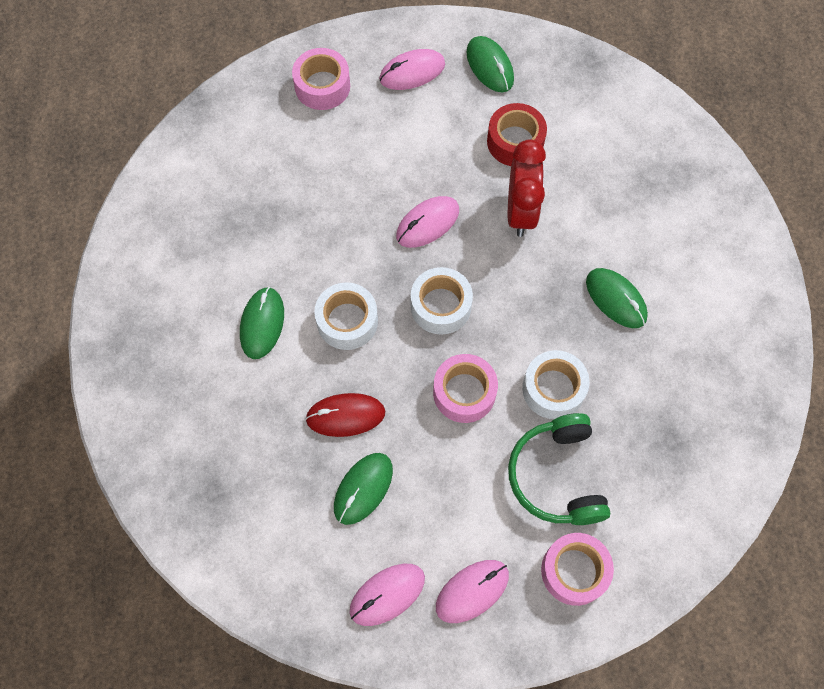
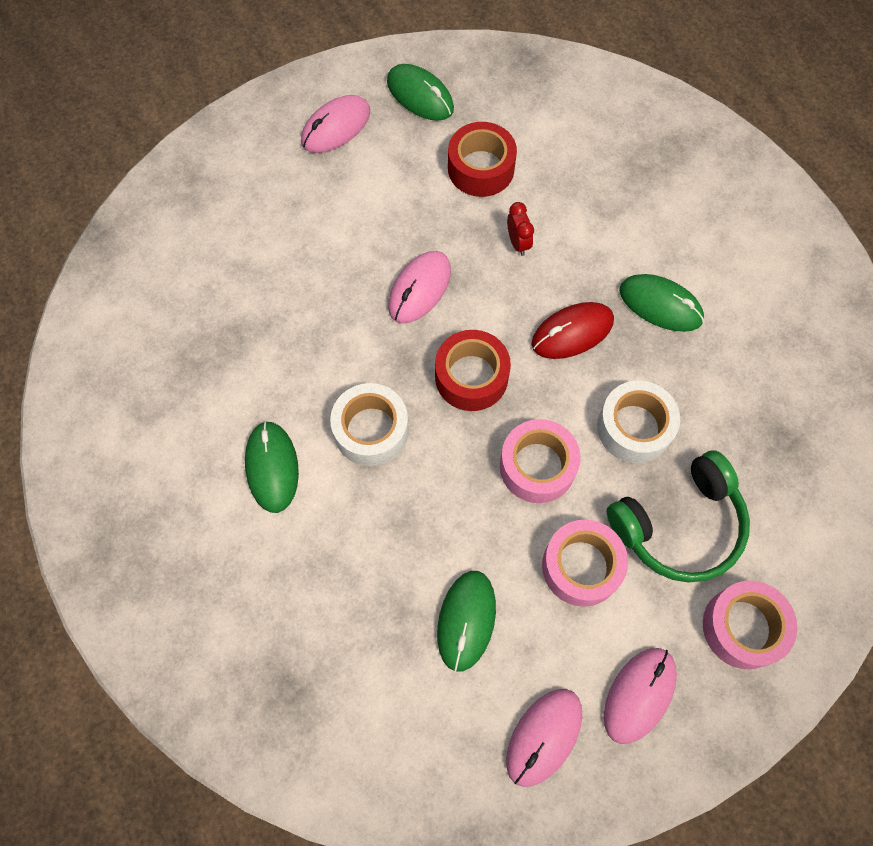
camera: 20 degrees left, 0 degrees up
(322, 86) = (239, 173): pink tape -> pink tape (581, 566)
(345, 416) = (412, 541): red mouse -> red mouse (572, 332)
(440, 306) = (471, 377): white tape -> red tape
(520, 212) = (518, 243): red clock -> red clock, size x0.47
(557, 476) = (679, 525): green headphones -> green headphones turned 90 degrees counterclockwise

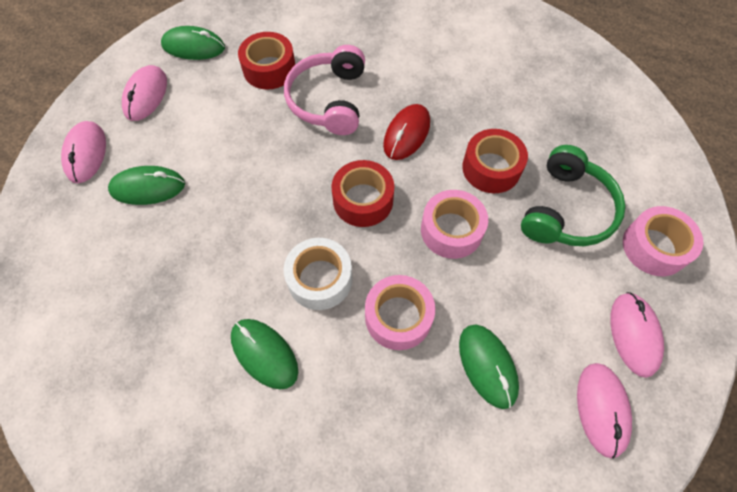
camera: 35 degrees left, 5 degrees down
(419, 289) = (284, 165): pink mouse -> pink mouse (86, 153)
(518, 243) = (329, 100): red clock -> pink headphones
(581, 566) = (531, 276): pink tape -> pink tape (398, 317)
(634, 427) = (491, 168): white tape -> red tape
(660, 305) = (447, 87): green mouse -> green mouse (148, 187)

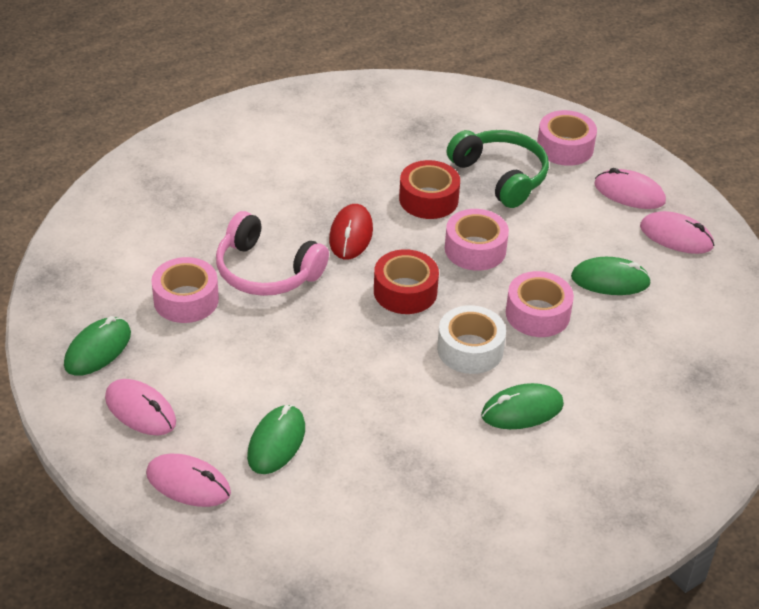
camera: 65 degrees left, 20 degrees down
(269, 69) = (186, 300): red tape -> pink tape
(406, 134) = (351, 235): red mouse -> red mouse turned 45 degrees clockwise

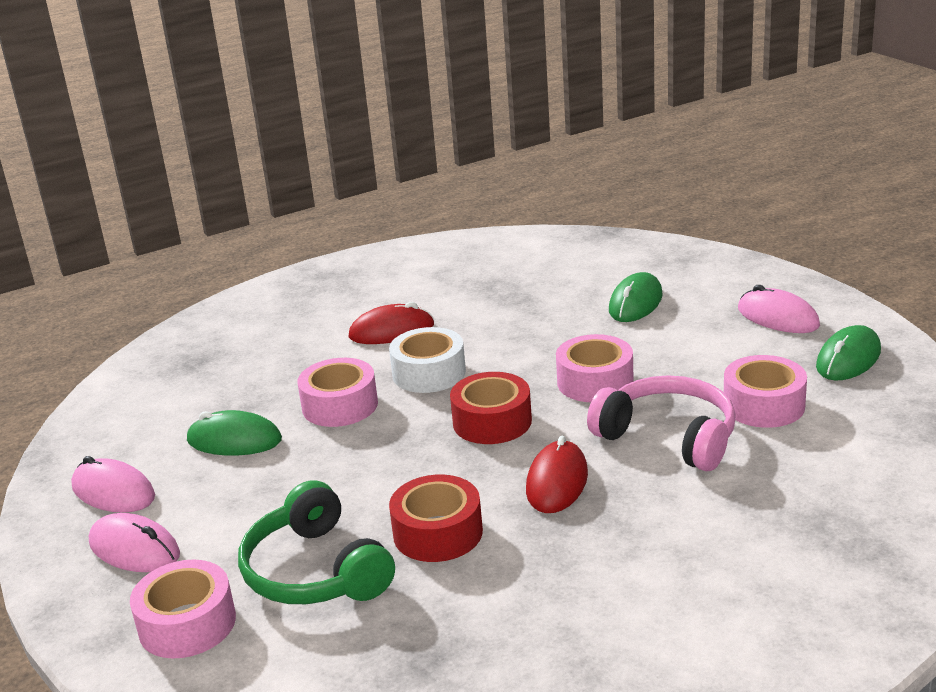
camera: 170 degrees left, 15 degrees down
(188, 483) = (713, 277): pink mouse -> none
(475, 249) = (390, 469): pink tape -> pink tape (595, 382)
(522, 410) = (391, 331): green mouse -> red mouse

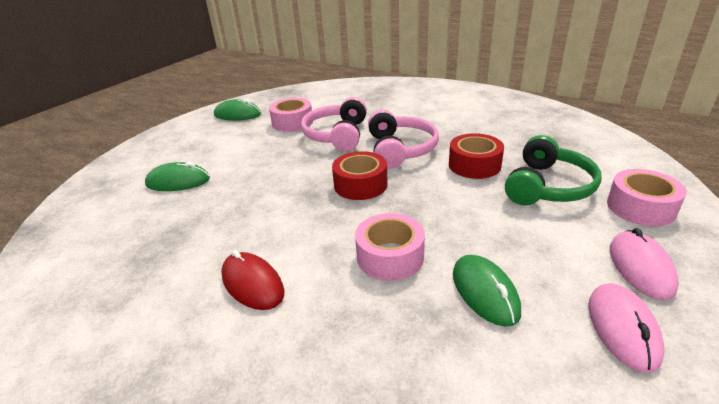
camera: 120 degrees left, 5 degrees up
(429, 373) = (316, 232): white tape -> none
(557, 482) = (400, 149): red mouse -> pink headphones
(595, 382) = (293, 167): pink tape -> none
(778, 317) = (194, 137): pink mouse -> none

